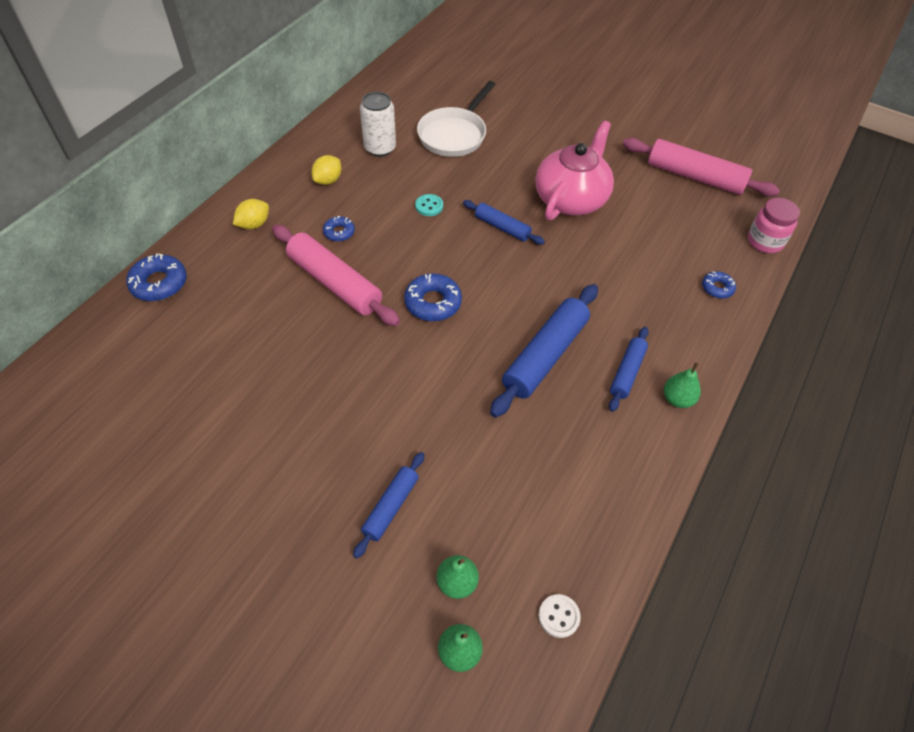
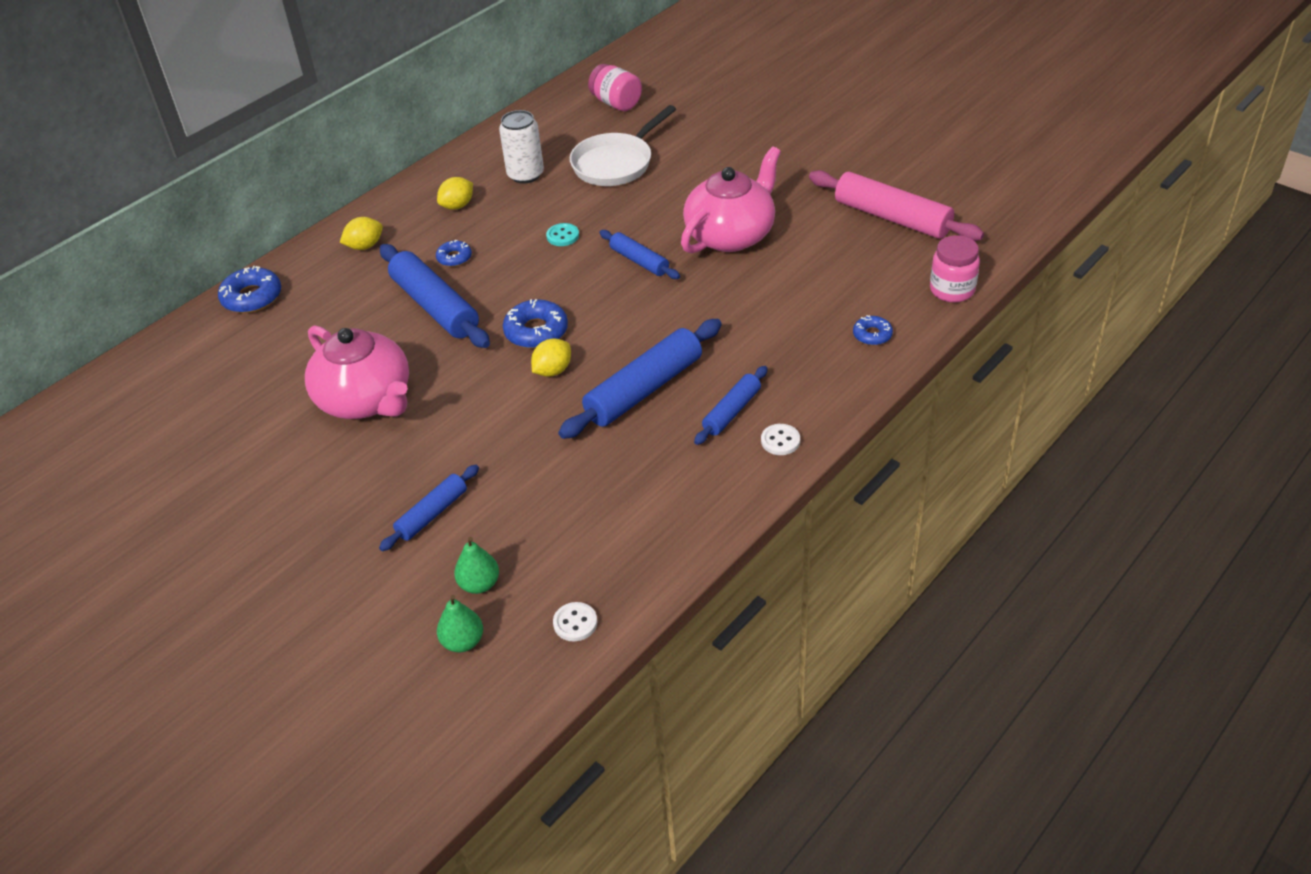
camera: 15 degrees right, 10 degrees down
(295, 386) = (366, 400): none -> pink teapot
(335, 283) = (435, 307): pink rolling pin -> blue rolling pin
(438, 79) = (616, 103): none -> pink jar
(459, 342) = (553, 371): none -> yellow lemon
(677, 399) = (780, 441): green pear -> white button

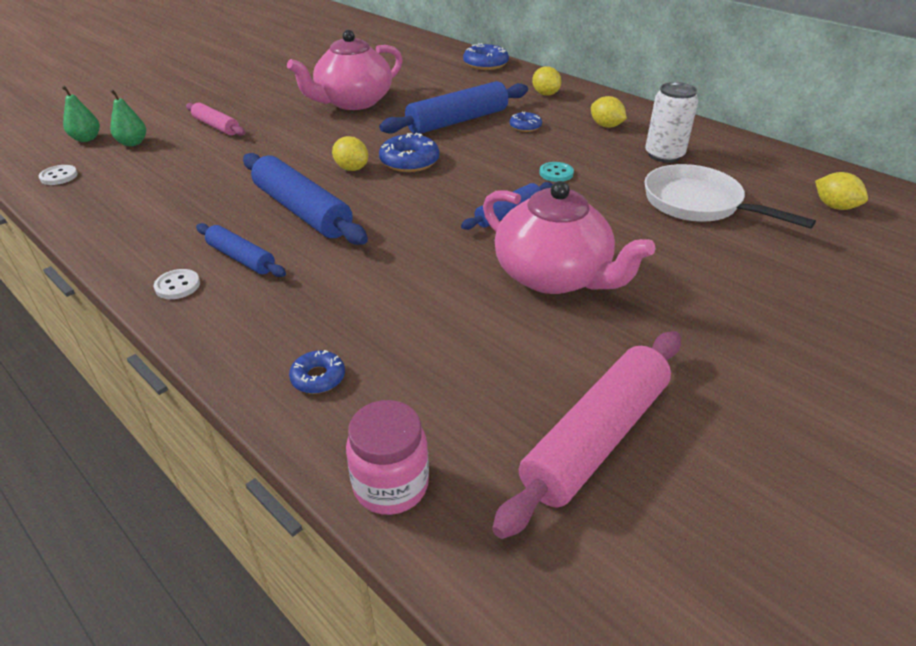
camera: 90 degrees right, 5 degrees down
(432, 514) = (216, 126): blue rolling pin -> pink rolling pin
(616, 103) = (834, 206): pink jar -> yellow lemon

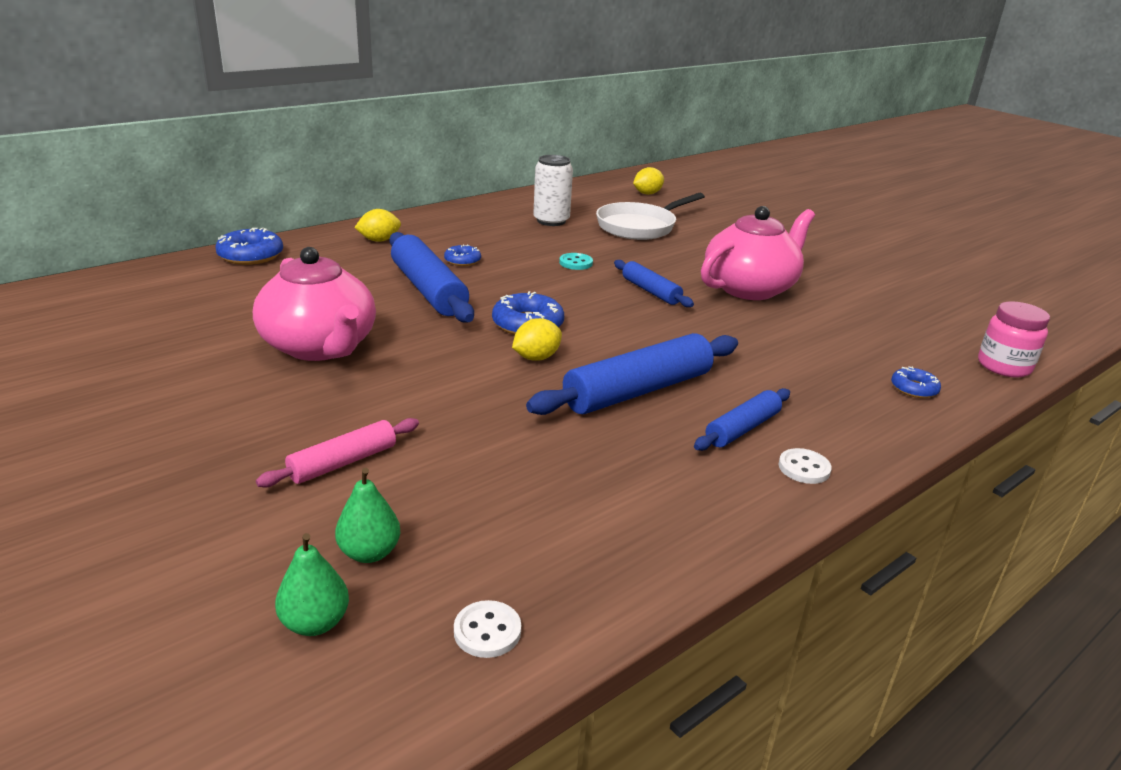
camera: 85 degrees left, 10 degrees down
(595, 438) = (924, 302): pink rolling pin -> none
(606, 126) = (479, 229): yellow lemon -> none

